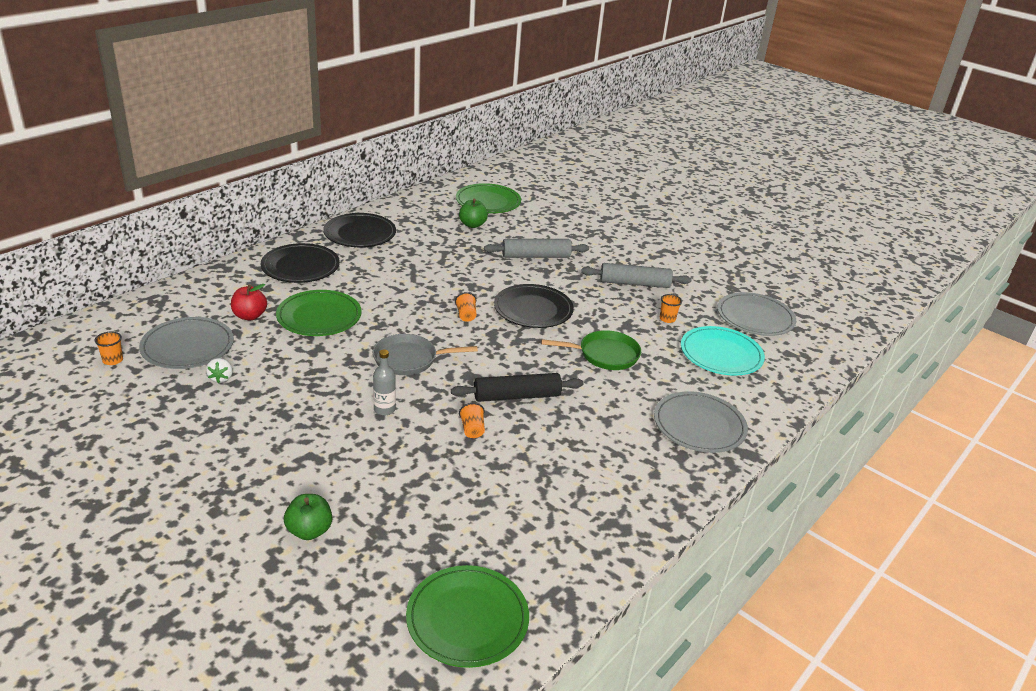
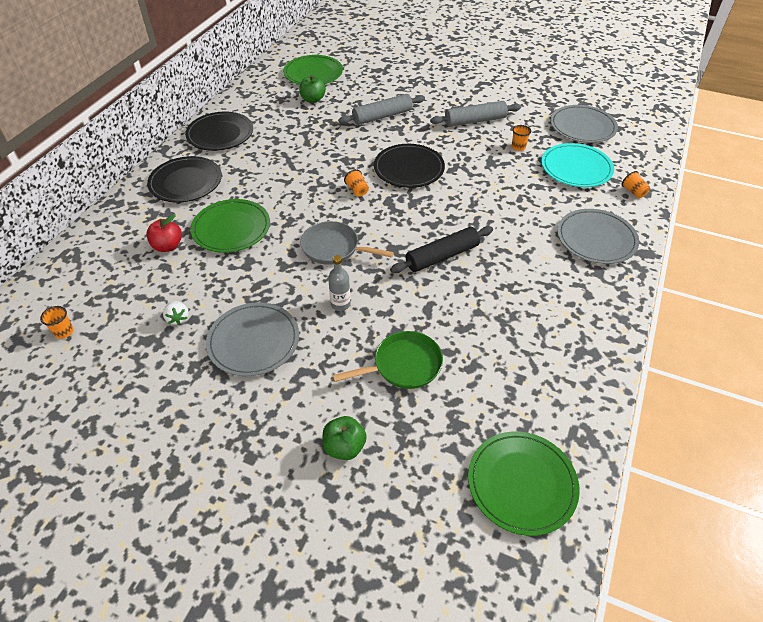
camera: 15 degrees left, 15 degrees up
(187, 346) = (128, 295): grey plate -> grey plate (253, 341)
(409, 359) = (334, 248): grey pan -> grey pan turned 45 degrees clockwise
(472, 429) = (424, 300): orange cup -> orange cup (633, 192)
(605, 355) = (489, 195): green pan -> green pan (403, 365)

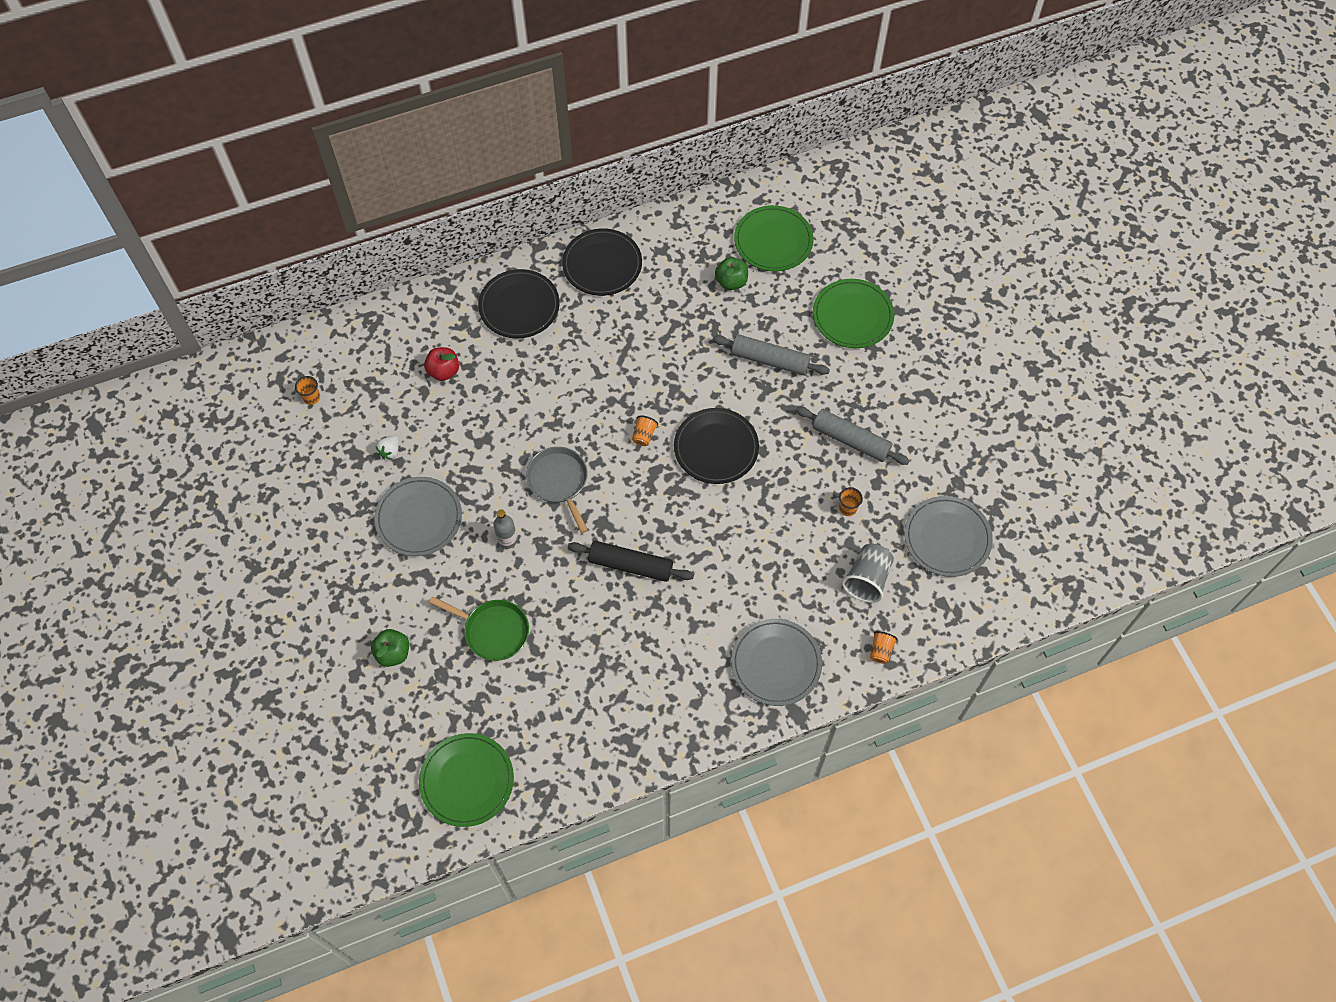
camera: 45 degrees right, 15 degrees up
(231, 228) = (505, 392): green plate -> green plate (852, 316)
(576, 168) = (867, 579): turquoise plate -> grey cup

